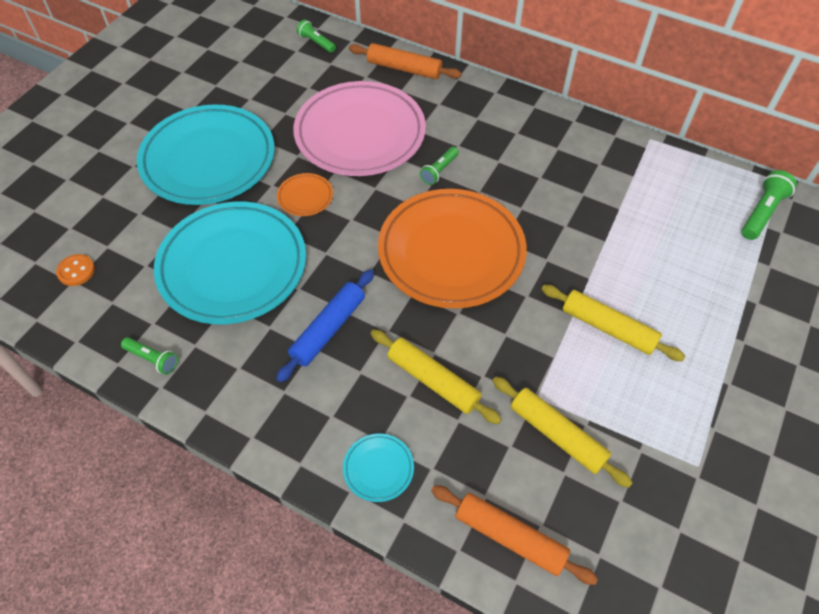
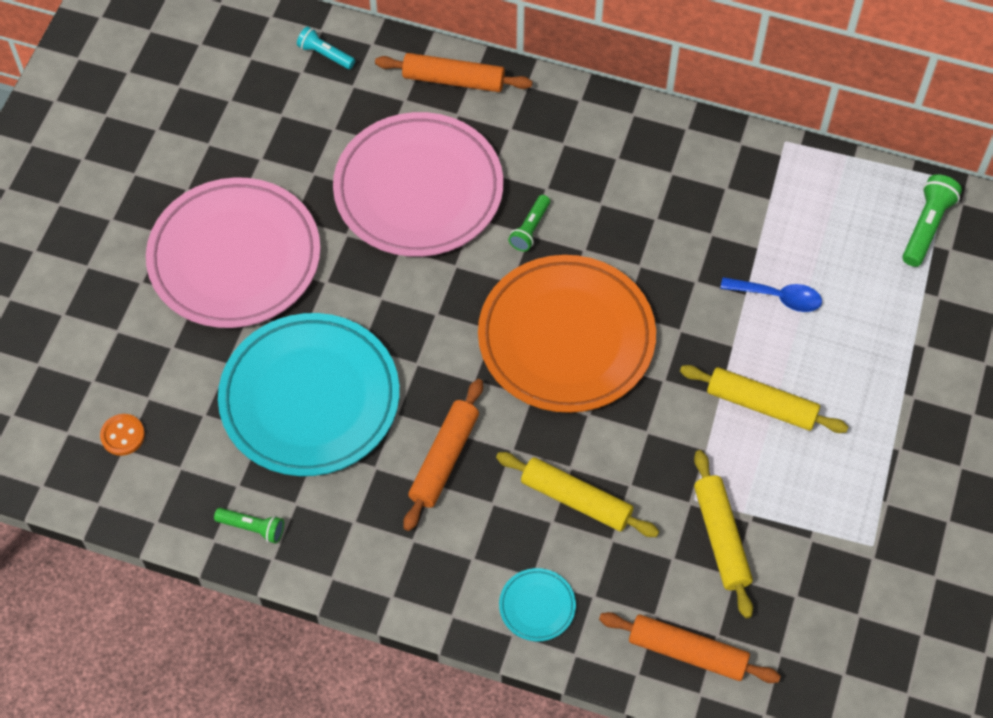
camera: 10 degrees left, 5 degrees up
(208, 159) = (234, 258): turquoise plate -> pink plate
(305, 197) = (372, 292): orange plate -> none
(316, 42) = (325, 54): green flashlight -> turquoise flashlight
(328, 329) = (444, 459): blue rolling pin -> orange rolling pin
(557, 435) = (721, 538): yellow rolling pin -> yellow rolling pin turned 45 degrees clockwise
(632, 247) = (778, 297): none -> blue spoon

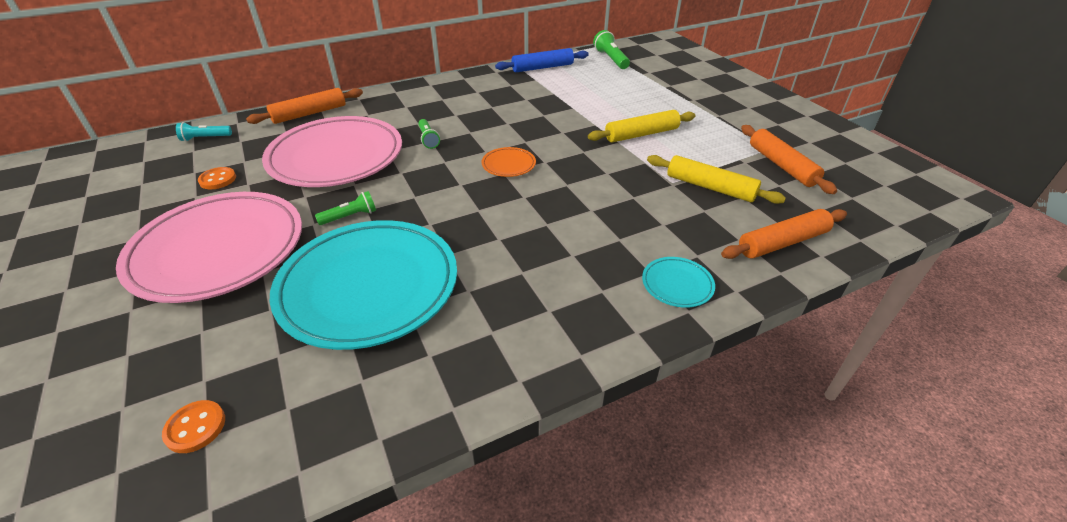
camera: 45 degrees left, 20 degrees down
(252, 528) = (409, 400): green flashlight -> green flashlight (350, 216)
(293, 145) = (218, 179): none -> orange button
(444, 459) = (511, 255): orange rolling pin -> orange rolling pin (782, 165)
(566, 338) = (508, 165): orange plate -> orange plate, size x0.40
(576, 500) = (617, 221): yellow rolling pin -> none
(778, 297) = (588, 101): blue spoon -> none
(810, 178) = (542, 68): none -> blue rolling pin

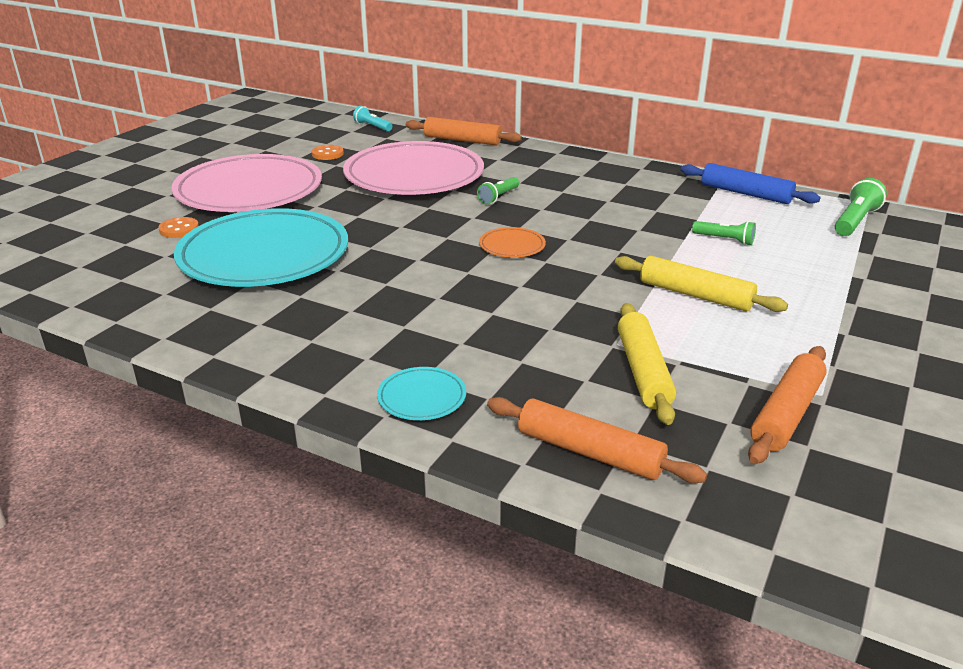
camera: 55 degrees right, 10 degrees down
(195, 427) = (86, 259): orange button -> orange button (179, 229)
(350, 216) = (341, 214): green flashlight -> green flashlight (724, 240)

